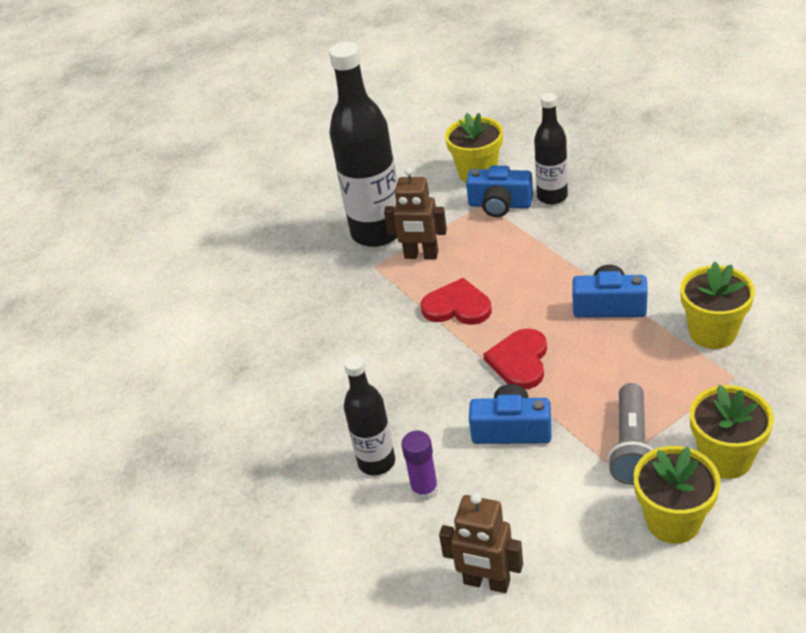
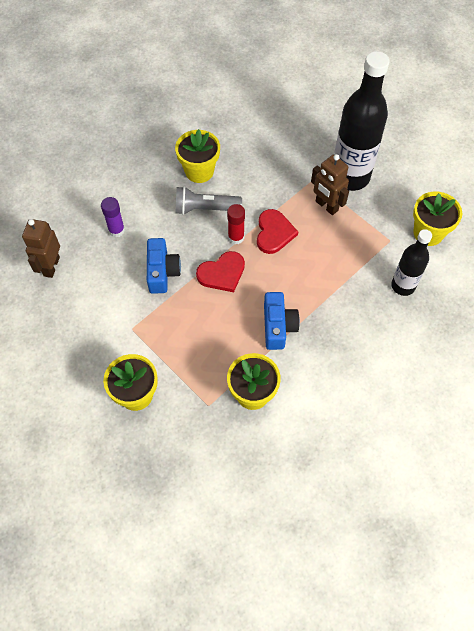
camera: 75 degrees right, 20 degrees up
(376, 462) = (138, 204): black bottle -> none
(421, 255) = (326, 206): brown robot -> brown robot turned 45 degrees counterclockwise
(459, 345) = (236, 237): none -> red glue stick
(500, 205) = (389, 251): blue camera -> none
(519, 361) = (222, 273): red heart -> red heart turned 150 degrees clockwise
(632, 446) = (147, 340): grey flashlight -> grey flashlight (205, 209)
(673, 521) = (88, 362): yellow flower pot -> yellow flower pot (199, 171)

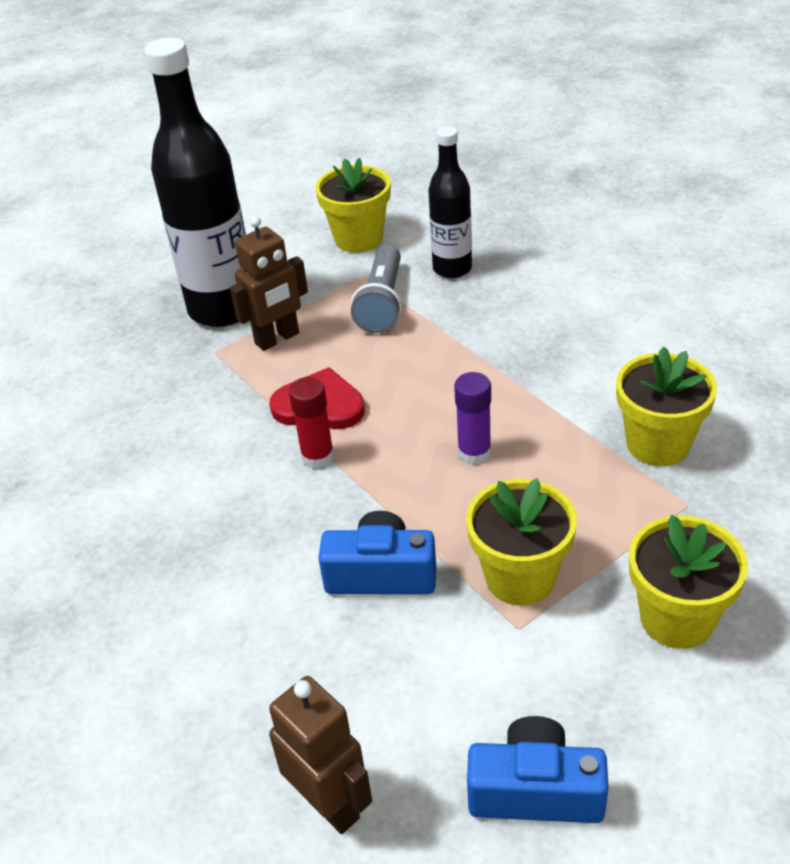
camera: 80 degrees left, 20 degrees down
(51, 266) = (330, 804): brown robot -> brown robot turned 150 degrees counterclockwise
(116, 230) = (252, 660): purple glue stick -> purple glue stick (474, 453)
(199, 171) = (135, 509): yellow flower pot -> yellow flower pot (520, 577)
(205, 209) = (236, 502): grey flashlight -> grey flashlight (382, 303)
(222, 273) = (398, 479): red heart -> none
(278, 326) = (521, 407): blue camera -> blue camera (535, 790)

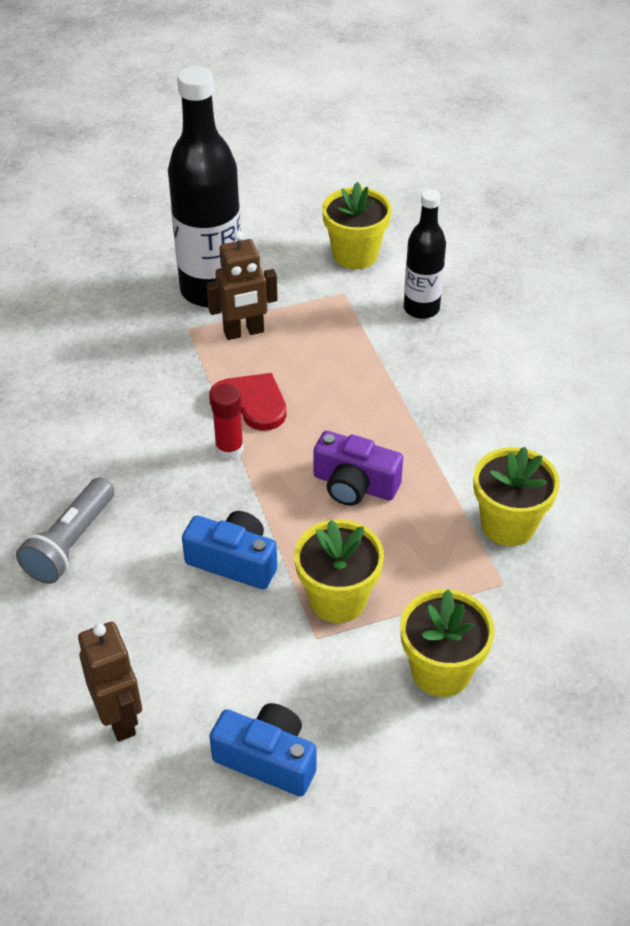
camera: 15 degrees right, 5 degrees up
(382, 303) = (346, 324): grey flashlight -> grey flashlight (71, 543)
(474, 453) = (354, 485): purple glue stick -> purple camera

